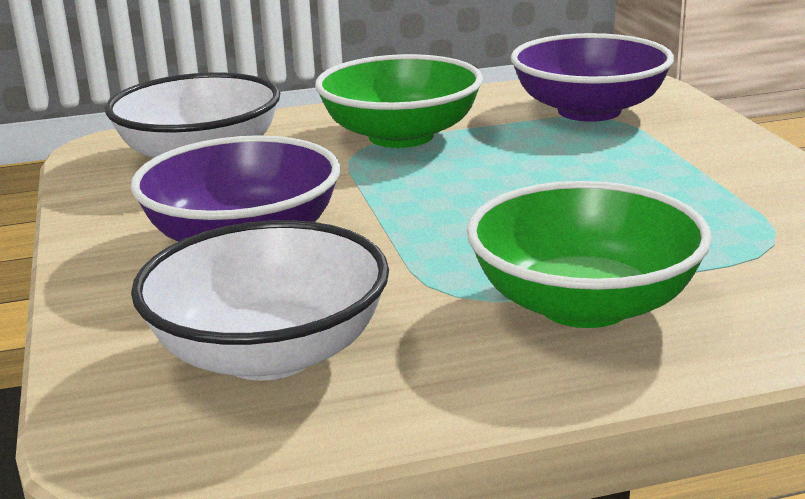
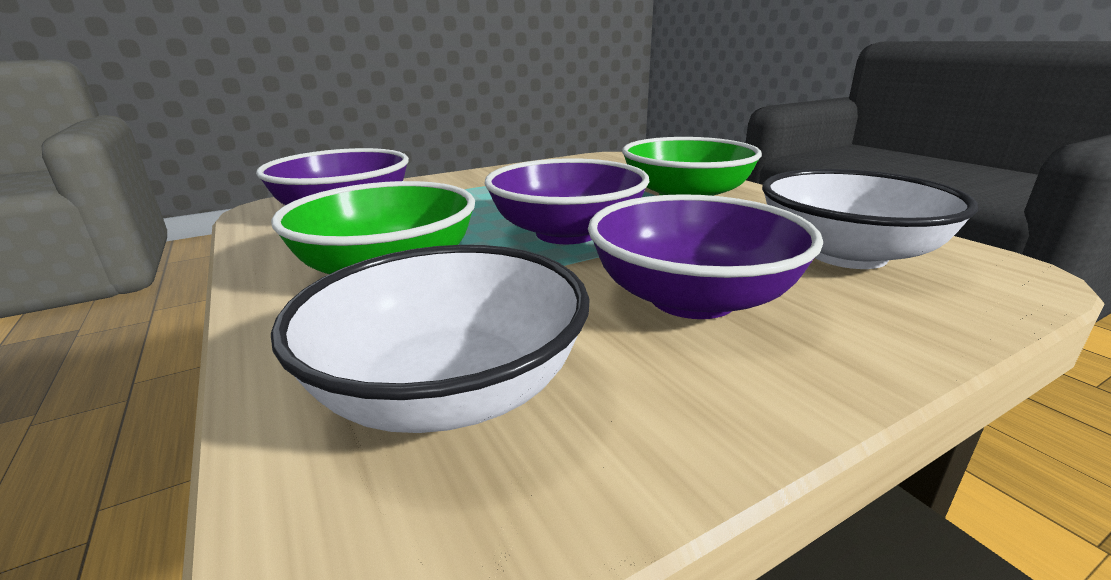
camera: 105 degrees left, 0 degrees up
(456, 206) = (567, 233): none -> purple bowl

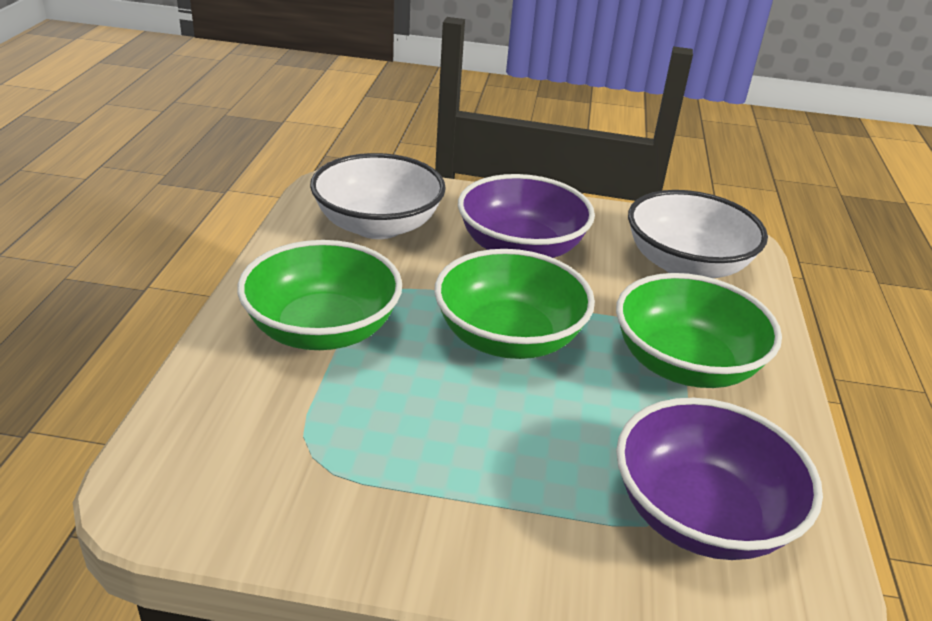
camera: 145 degrees left, 10 degrees up
(567, 233) = (509, 337): purple bowl -> green bowl

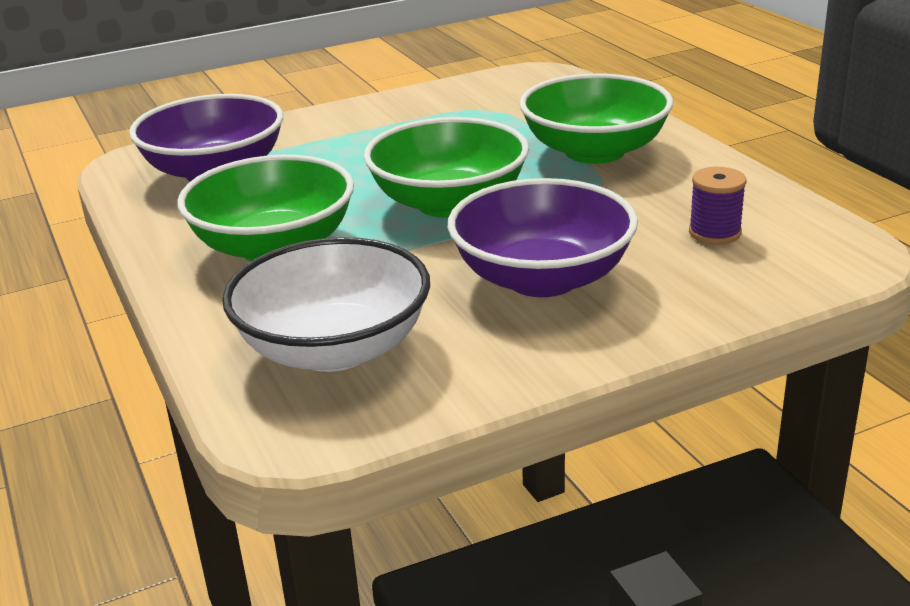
camera: 150 degrees right, 5 degrees down
(378, 225) = (714, 233): white bowl -> purple spool

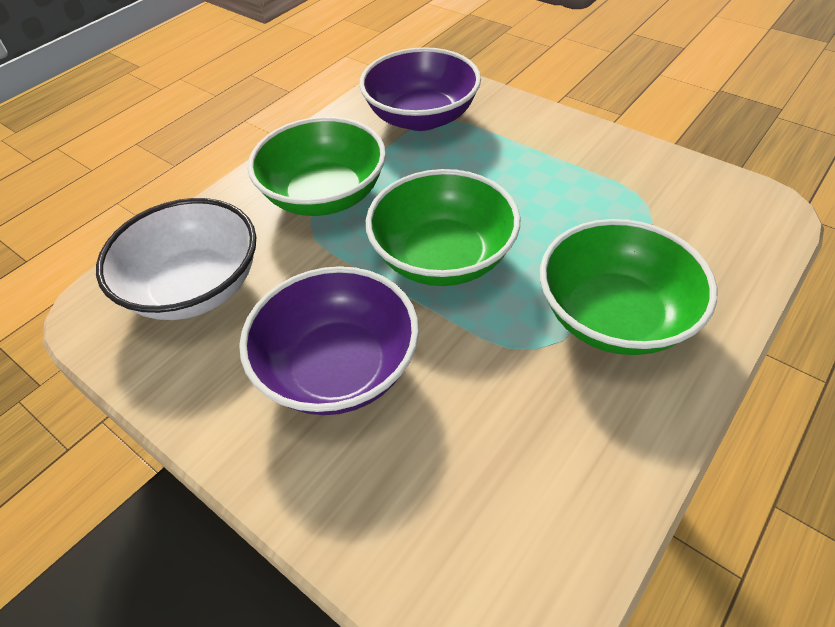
camera: 65 degrees right, 20 degrees up
(714, 233) = (489, 477): purple spool -> none

